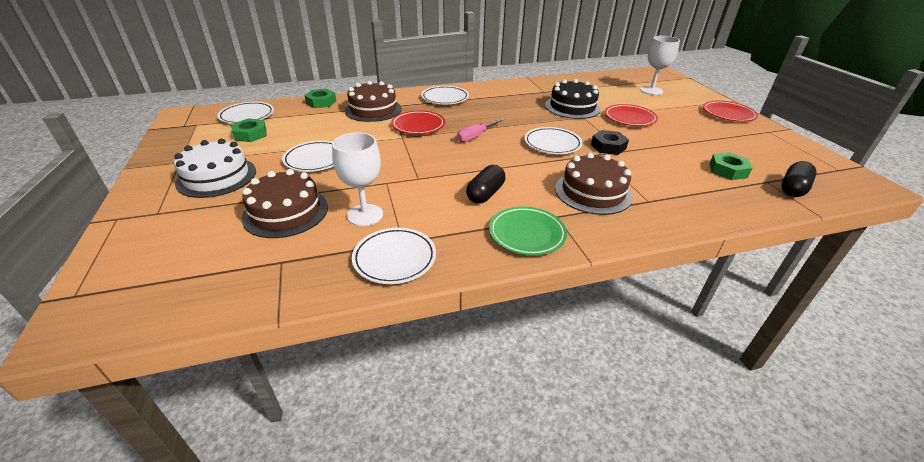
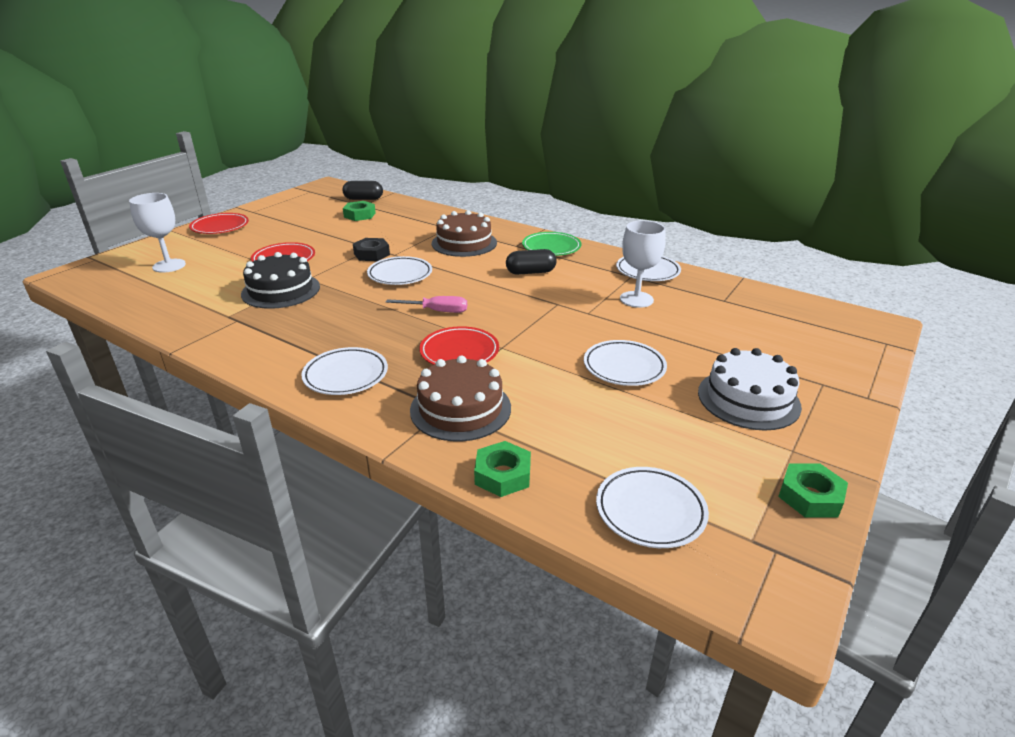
camera: 130 degrees left, 5 degrees down
(251, 134) = (671, 454): green nut -> green nut (810, 496)
(286, 212) = (697, 329): brown cake -> none

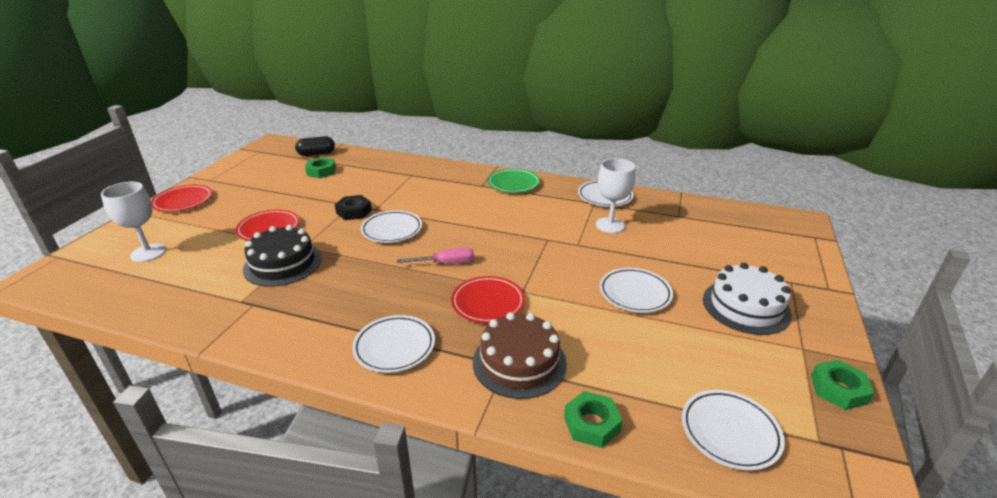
camera: 15 degrees left, 0 degrees up
(464, 243) = (434, 189): brown cake -> none
(530, 272) = (508, 211): black capsule -> none

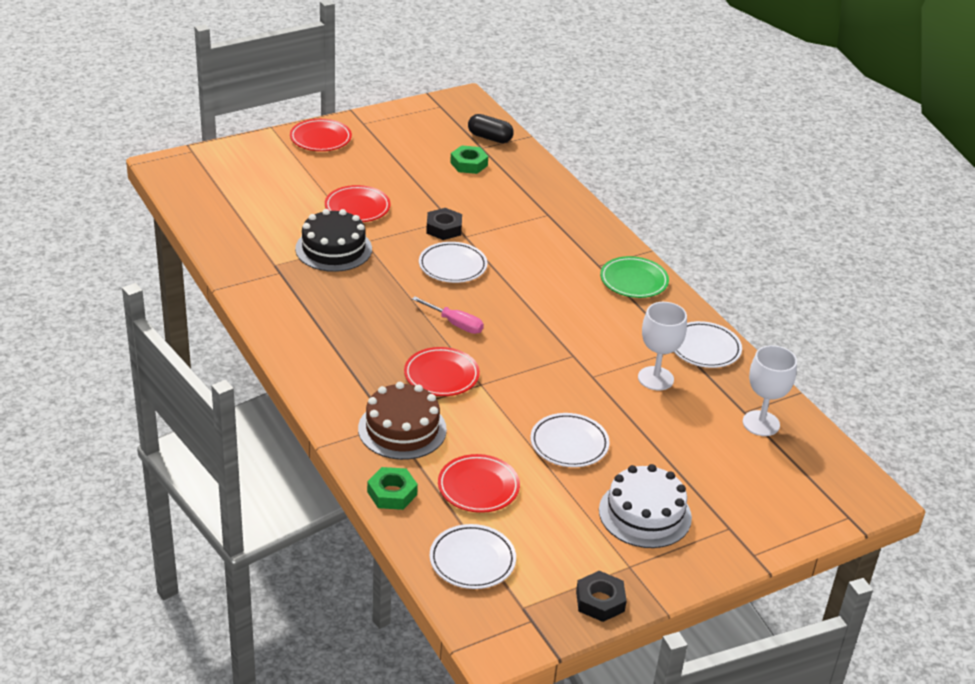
camera: 40 degrees right, 5 degrees up
(148, 253) = (252, 182): white goblet -> white goblet (761, 423)
(394, 347) = (335, 364): white plate -> none
(637, 367) = (478, 487): none -> red plate
(838, 389) = (600, 601): green nut -> black nut

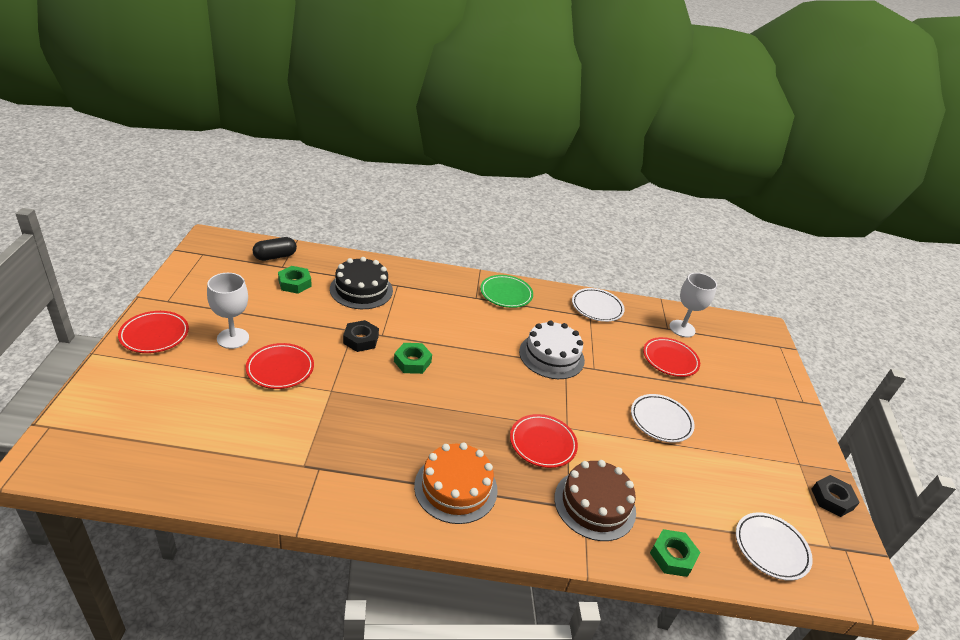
camera: 60 degrees left, 0 degrees up
(333, 249) = (321, 414): black cake -> black cake (361, 289)
(335, 345) = (456, 487): none -> orange cake
(452, 266) = (412, 362): white plate -> green nut
(455, 324) = (484, 400): pink screwdriver -> none
(478, 487) = (687, 497): red plate -> red plate (670, 360)
(645, 514) = (749, 426): white cake -> white cake (551, 356)
(655, 378) = (614, 343): white goblet -> white goblet (233, 338)

